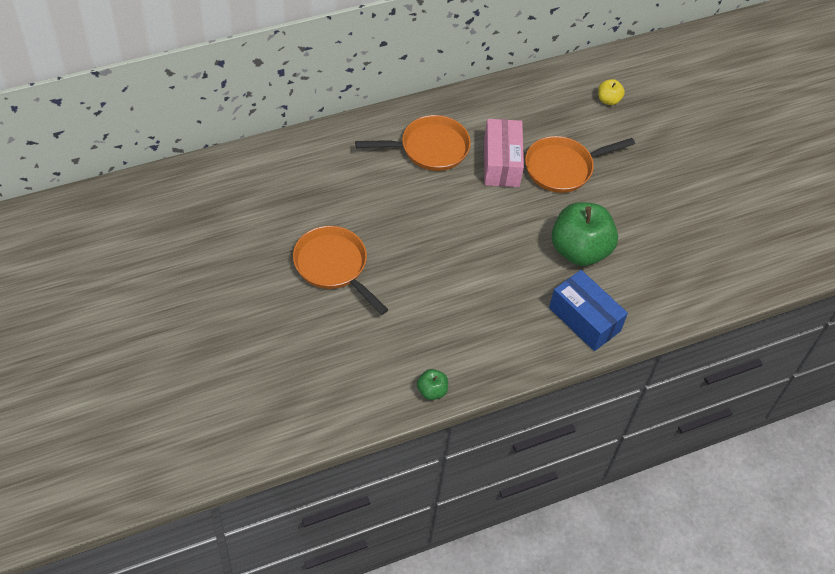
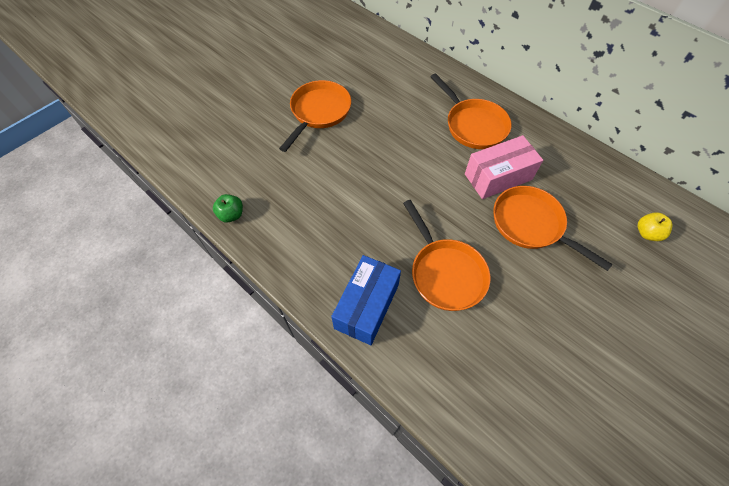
camera: 70 degrees right, 5 degrees up
(579, 250) = (445, 273): green apple -> orange pan

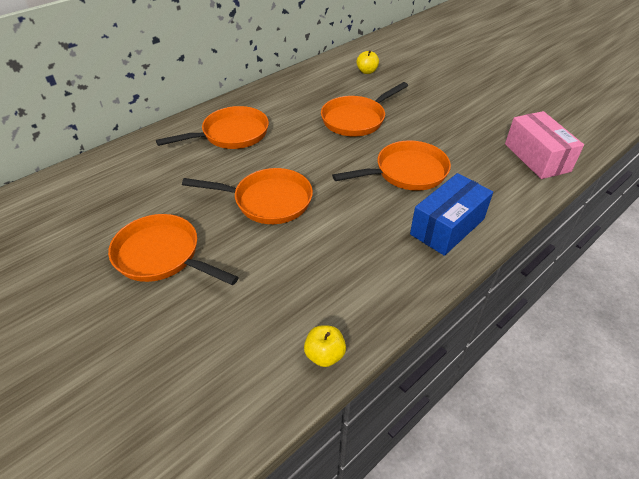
camera: 85 degrees left, 15 degrees down
(231, 215) = (324, 355): green apple -> yellow apple
(367, 306) = (447, 226): blue box -> blue box turned 75 degrees counterclockwise
(384, 164) = (268, 201): none -> orange pan
(498, 177) = (301, 129): pink box -> pink box (537, 157)

